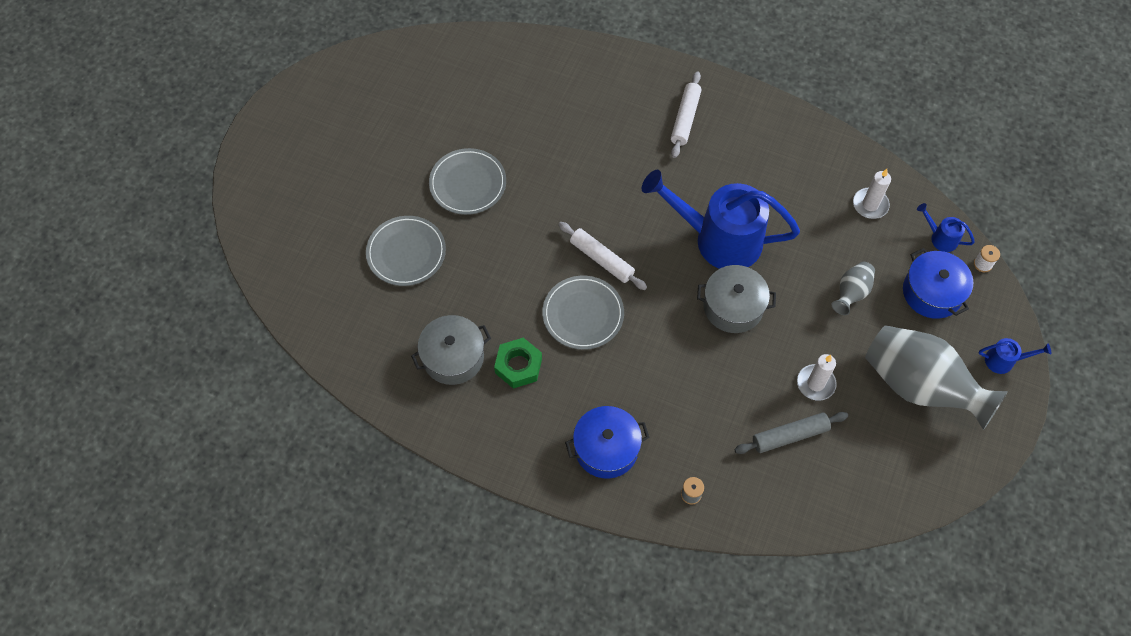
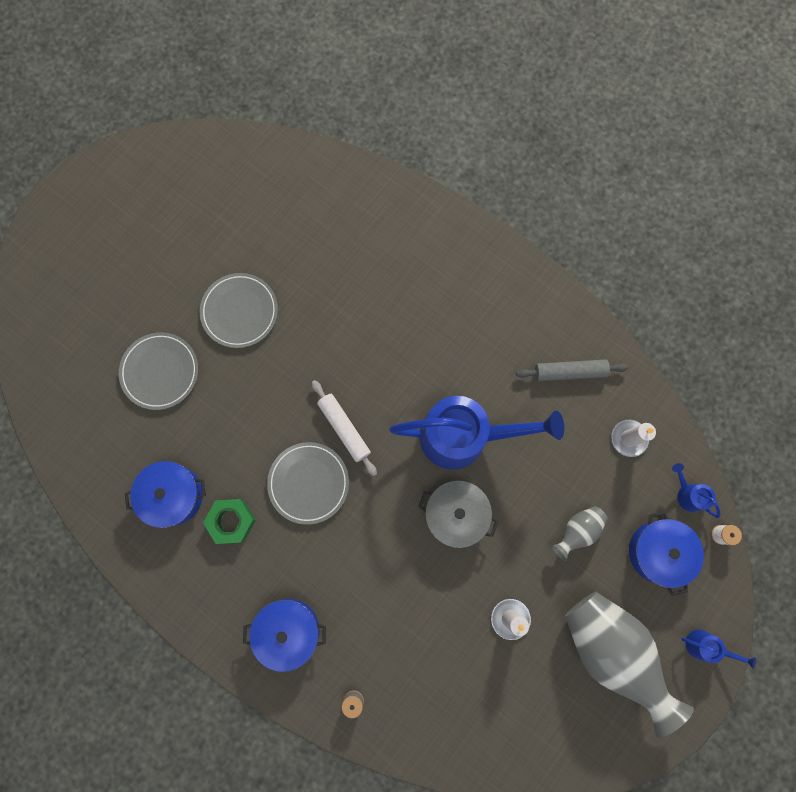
camera: 15 degrees right, 15 degrees up
(453, 357) = (173, 495): grey pot -> blue pot
(685, 118) = (474, 293): white rolling pin -> none
(718, 239) = (464, 436): blue watering can -> blue watering can turned 150 degrees clockwise
(790, 436) = (467, 666): grey rolling pin -> grey rolling pin (570, 372)

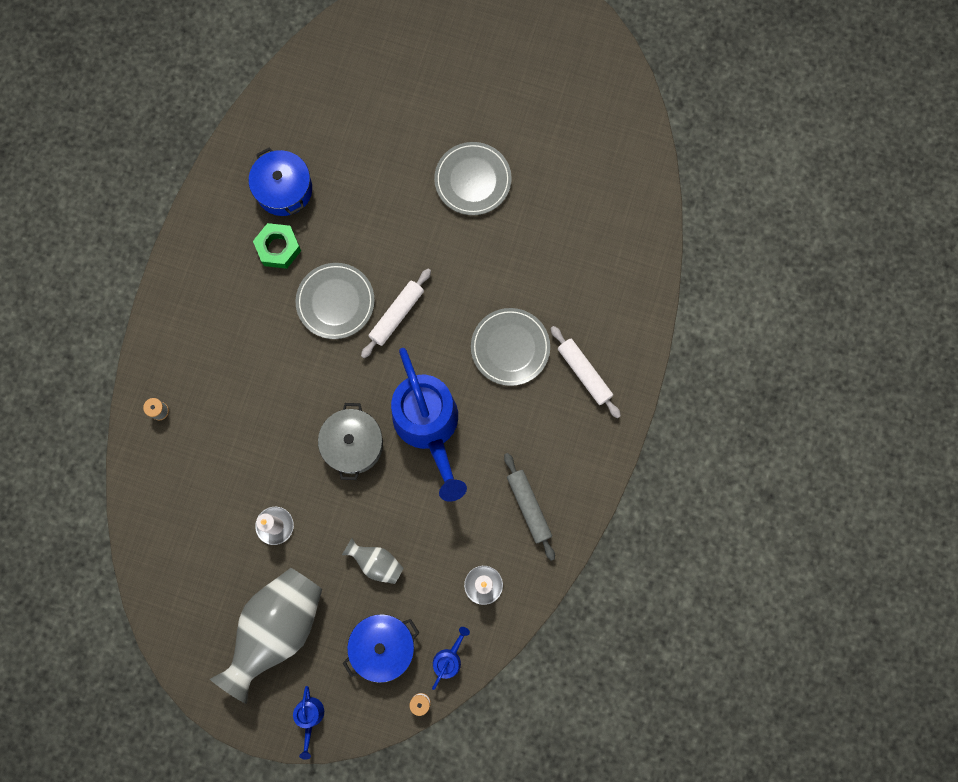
camera: 70 degrees right, 0 degrees up
(160, 372) = (390, 134): grey plate -> grey plate (510, 347)
(288, 630) = (200, 333): blue pot -> none
(463, 279) = (584, 373): none -> white rolling pin

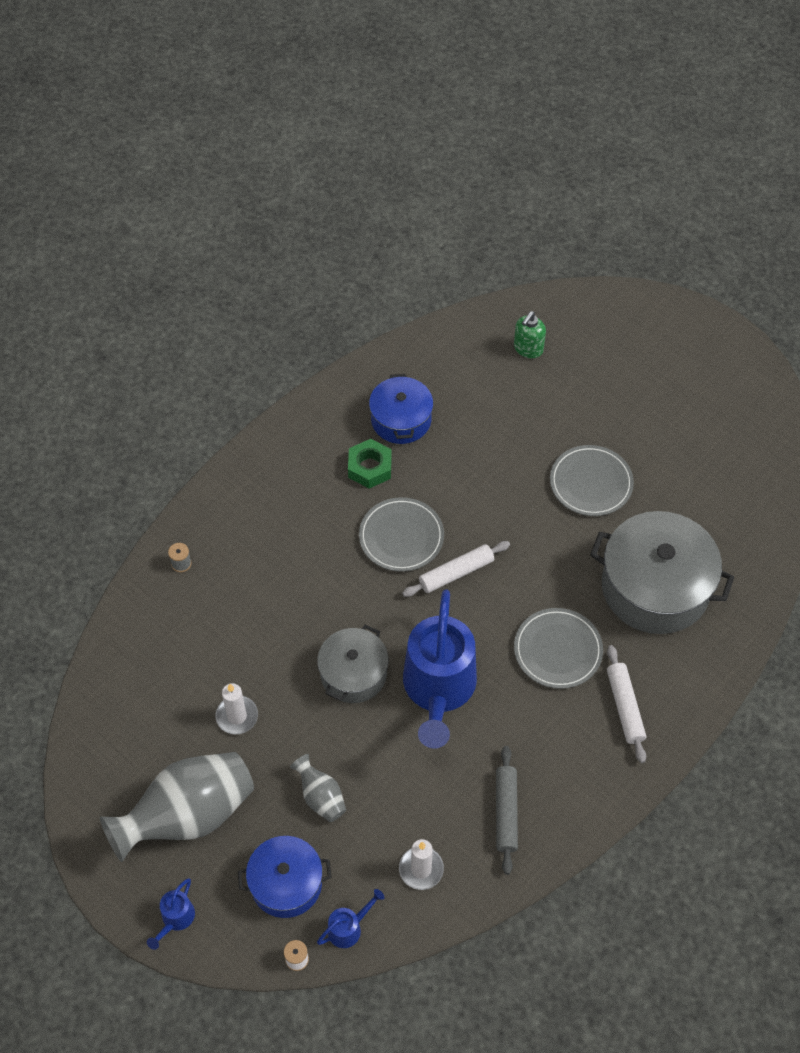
camera: 25 degrees right, 20 degrees down
(363, 70) = (528, 349): none -> green soap dispenser
(565, 255) = (655, 587): none -> grey pot

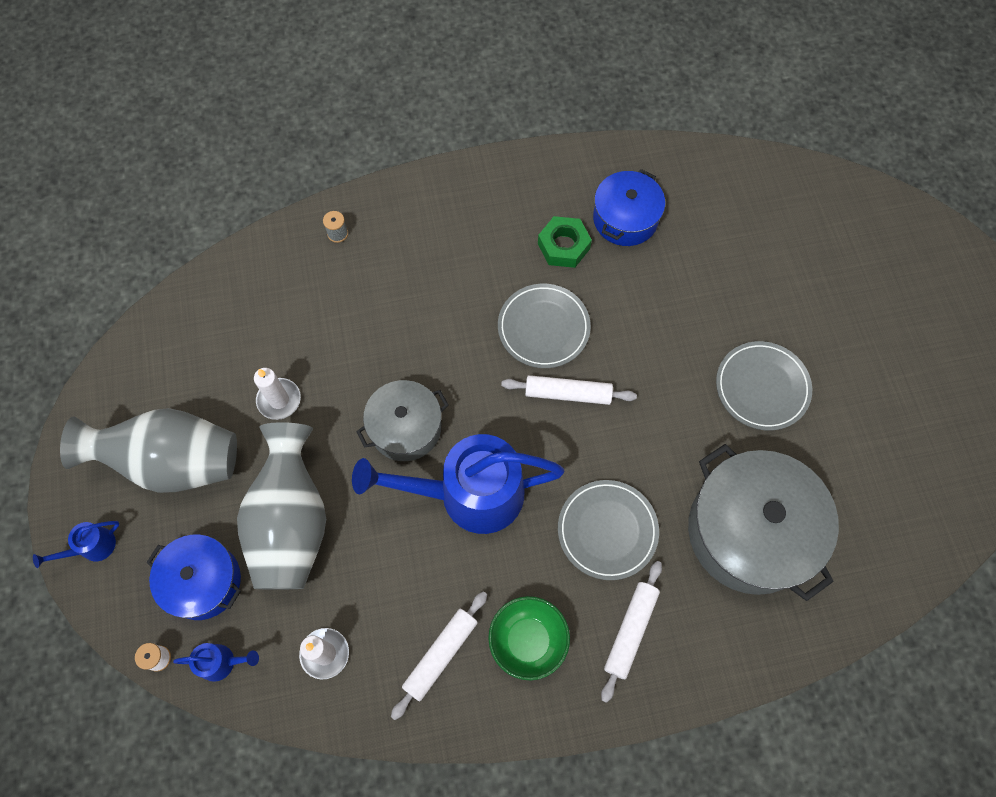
camera: 35 degrees right, 10 degrees up
(320, 797) = (291, 522): grey vase -> grey vase, size x2.12
(438, 690) = (468, 494): blue watering can -> blue watering can turned 45 degrees clockwise
(506, 812) = (440, 655): grey rolling pin -> white rolling pin
(528, 349) = (796, 221): green soap dispenser -> none
(559, 761) = (528, 640): none -> green bowl

